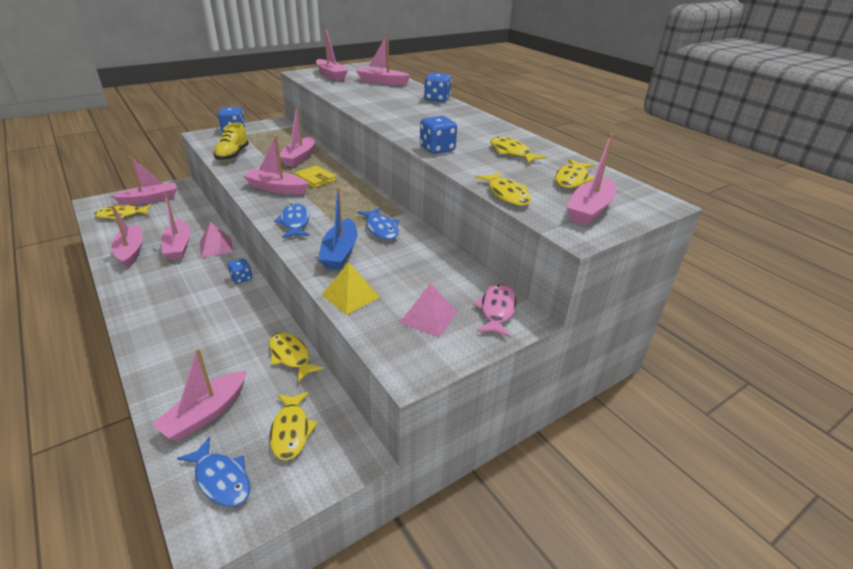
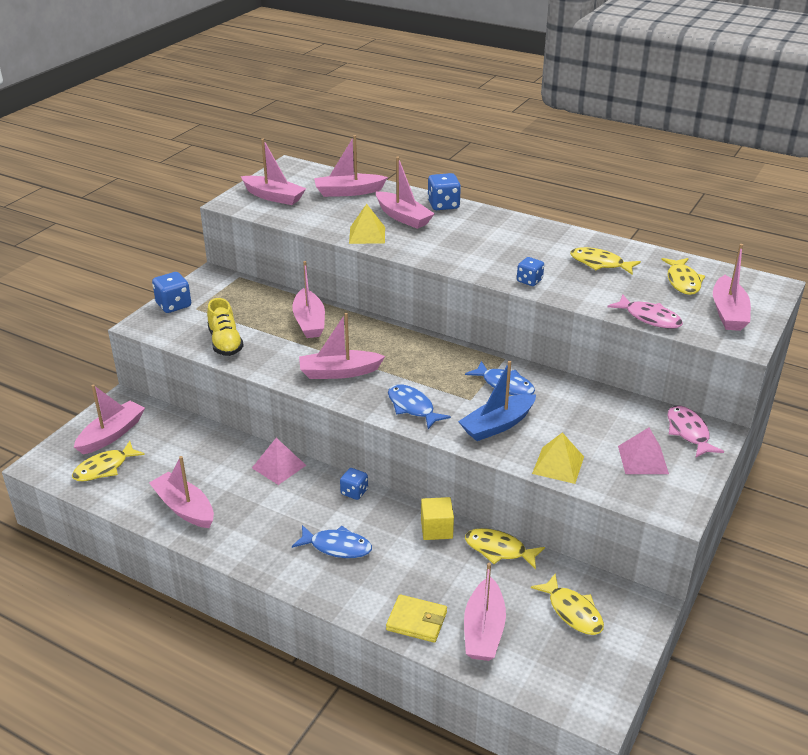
camera: 25 degrees left, 0 degrees up
(178, 246) = (234, 482): pink boat -> pink boat (403, 217)
(221, 479) = (560, 671): blue fish -> blue fish (337, 547)
(265, 323) = (436, 529): none -> yellow cube
(315, 179) = (365, 346): yellow wallet -> yellow wallet (416, 621)
(340, 252) = (497, 425): blue boat -> blue boat turned 75 degrees clockwise
(359, 102) = (367, 235): none -> yellow pyramid
(437, 149) = (529, 281): blue dice -> blue dice, size x0.65
(507, 194) = (649, 318): yellow fish -> pink fish

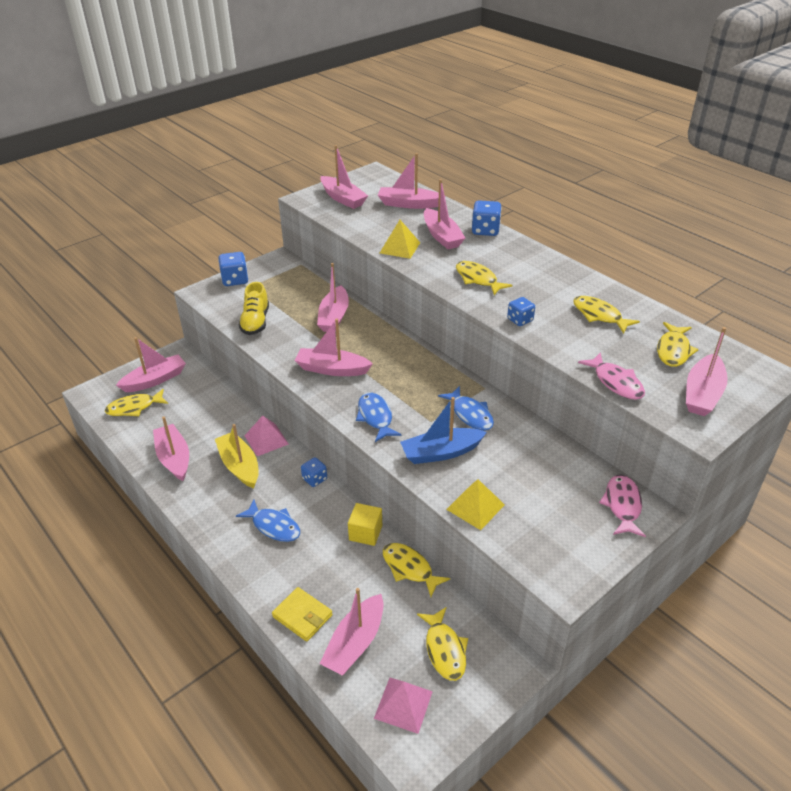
camera: 20 degrees right, 5 degrees up
(264, 498) = (239, 466): none -> yellow boat
(465, 251) = (478, 279): none -> yellow fish
(643, 459) = (560, 522): pink pyramid -> pink pyramid (403, 704)

